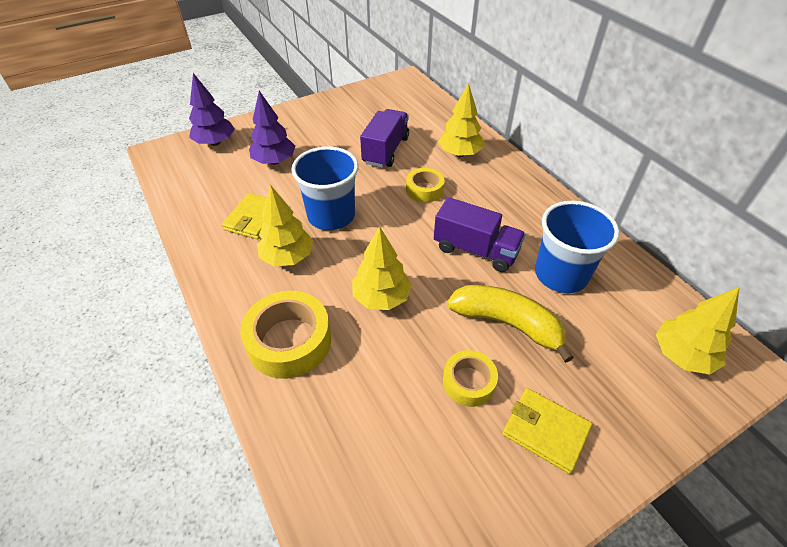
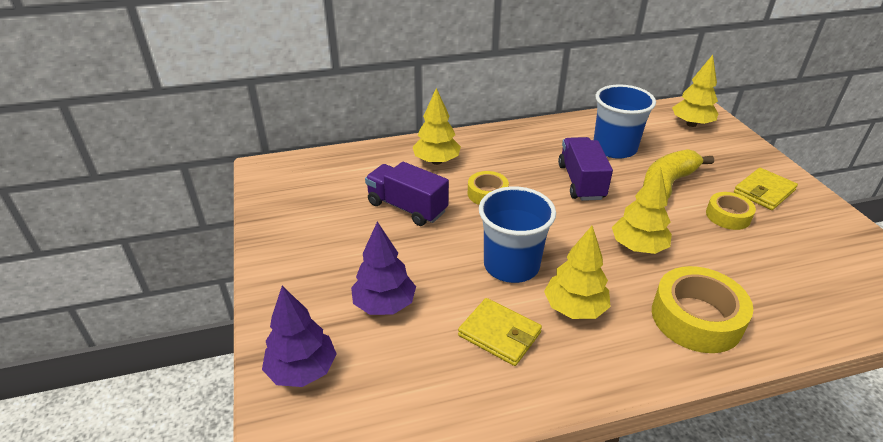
camera: 75 degrees left, 10 degrees down
(475, 250) = (581, 182): purple truck -> purple truck turned 45 degrees counterclockwise

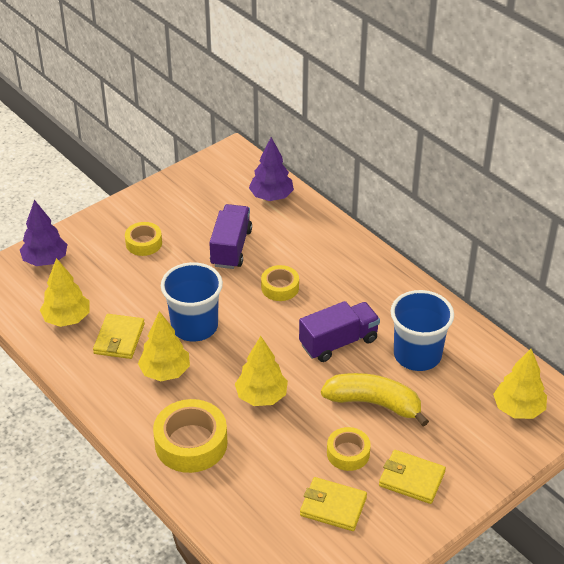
camera: 65 degrees right, 5 degrees up
(347, 268) = (144, 243): none -> yellow tape
(384, 305) = (118, 274): purple tree -> purple tree (271, 197)
(436, 161) = (308, 242): yellow tree -> yellow tree (67, 319)
(797, 243) = (333, 506): none -> yellow wallet

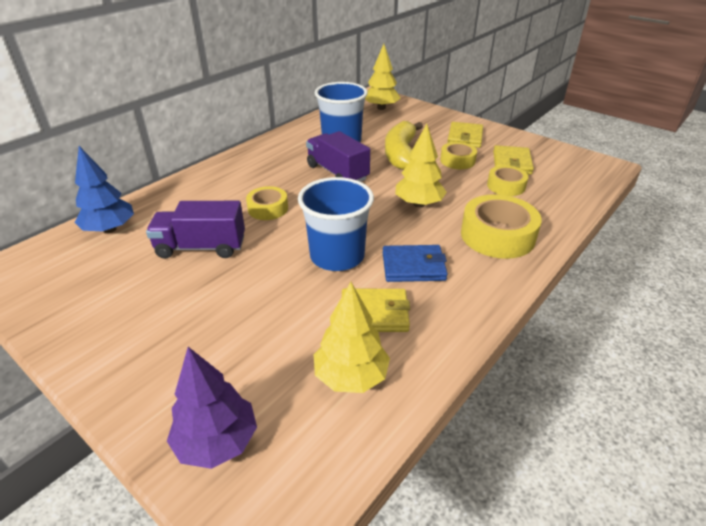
camera: 100 degrees left, 5 degrees down
(144, 243) = (184, 324): yellow tape -> yellow tape (506, 186)
(165, 372) = (413, 266): yellow tree -> blue wallet
(271, 197) = (110, 229): purple tree -> blue tree

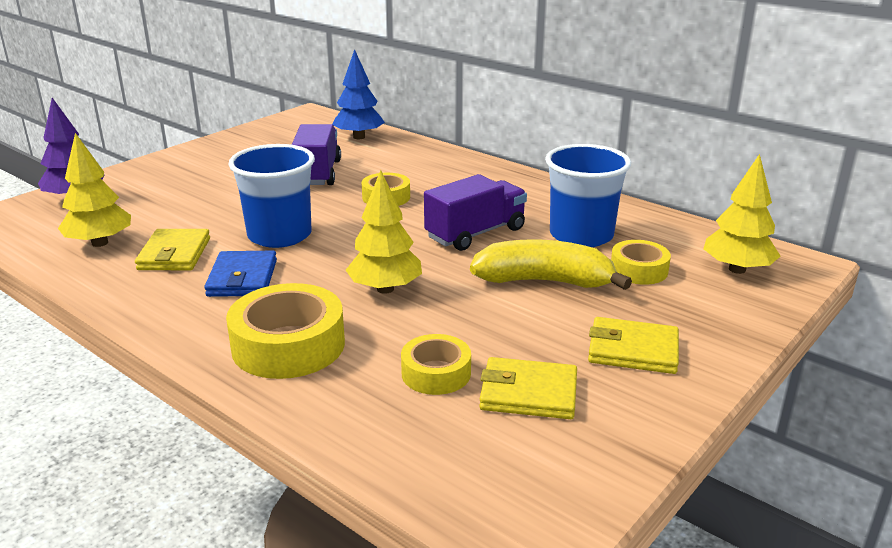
camera: 90 degrees right, 10 degrees down
(457, 160) = (528, 332): yellow tape -> yellow tape (639, 270)

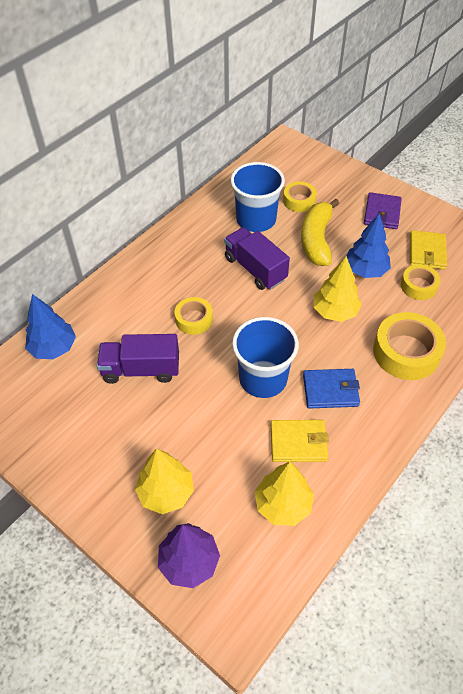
camera: 90 degrees left, 25 degrees up
(475, 321) = (365, 270): none -> blue tree
(633, 350) = (382, 213): yellow wallet -> purple wallet
(737, 269) = (294, 165): yellow tree -> yellow tree (166, 492)

